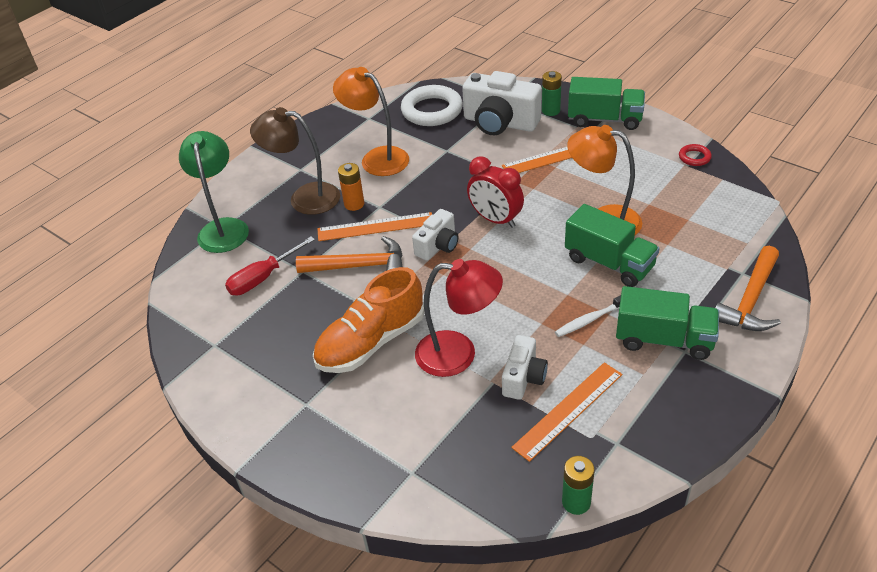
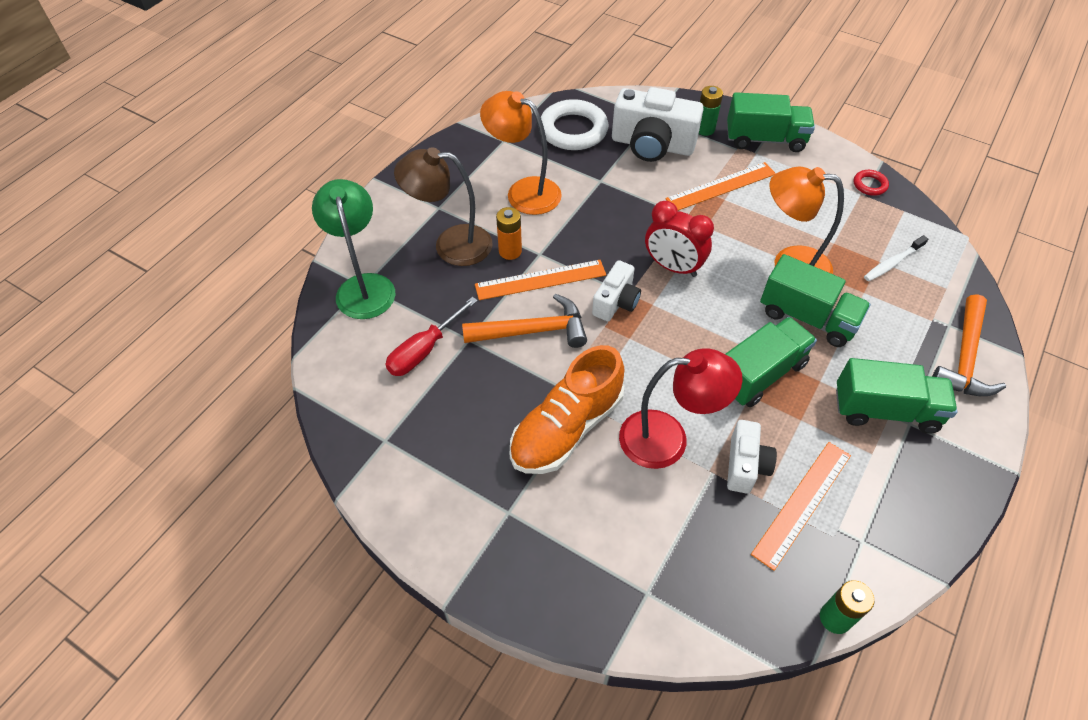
camera: 10 degrees left, 10 degrees up
(554, 307) = (760, 374): none -> green truck
(590, 320) = (802, 389): white toothbrush -> white toothbrush (892, 263)

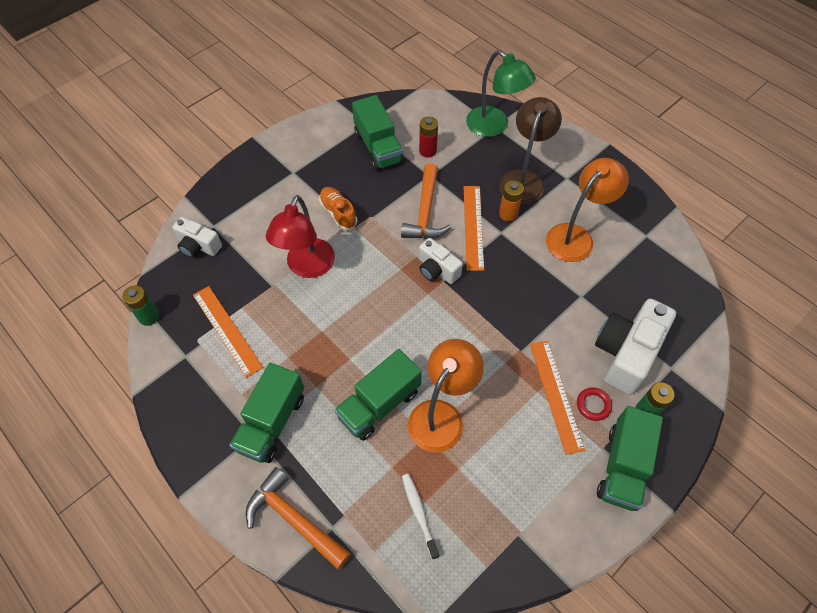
camera: 105 degrees right, 5 degrees up
(364, 286) = (494, 127): green lamp -> green lamp turned 45 degrees clockwise
(424, 350) = (427, 151): red screwdriver -> red battery
(566, 428) = (338, 213): orange shoe -> orange shoe, size x0.56
(573, 130) = (656, 292): white ring -> none
(673, 267) = (463, 320): red clock -> none
(745, 465) = (268, 306): white camera -> white camera (198, 246)
(760, 374) = (337, 345): green truck -> green truck (378, 147)
(869, 185) = (533, 549): red ring -> red ring (593, 405)

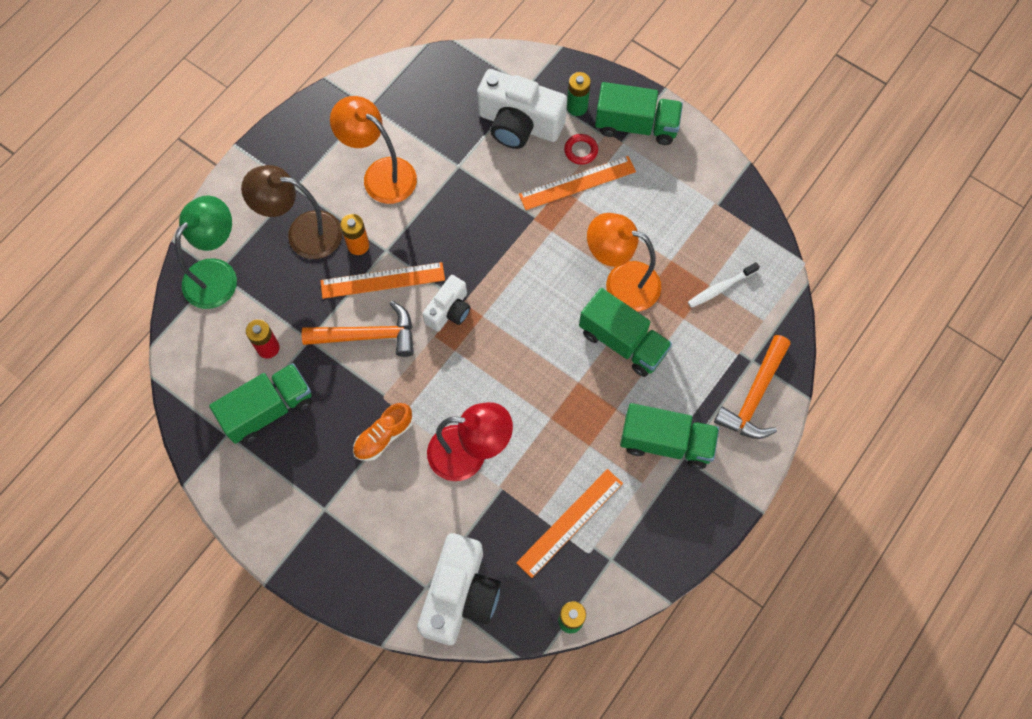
camera: 100 degrees left, 10 degrees up
(198, 246) = (460, 595): white camera -> white camera, size x1.75

